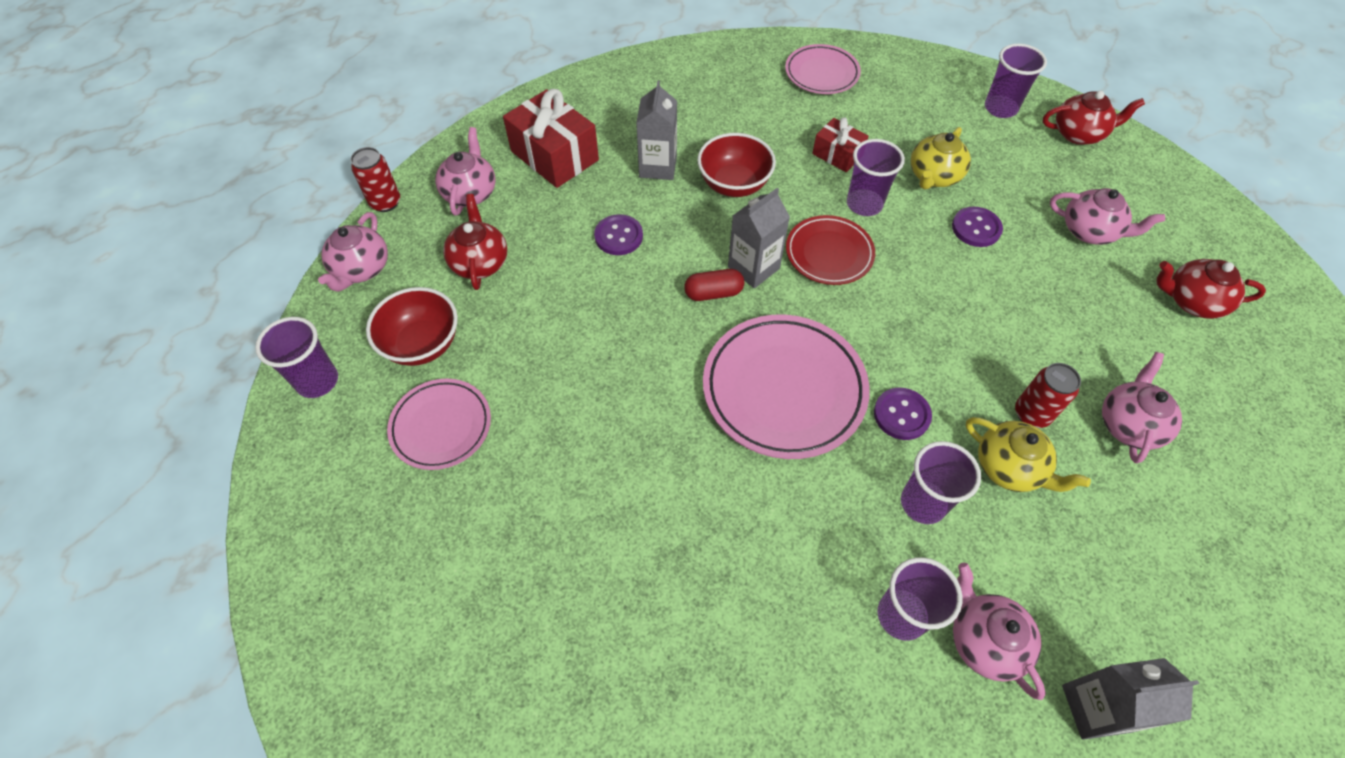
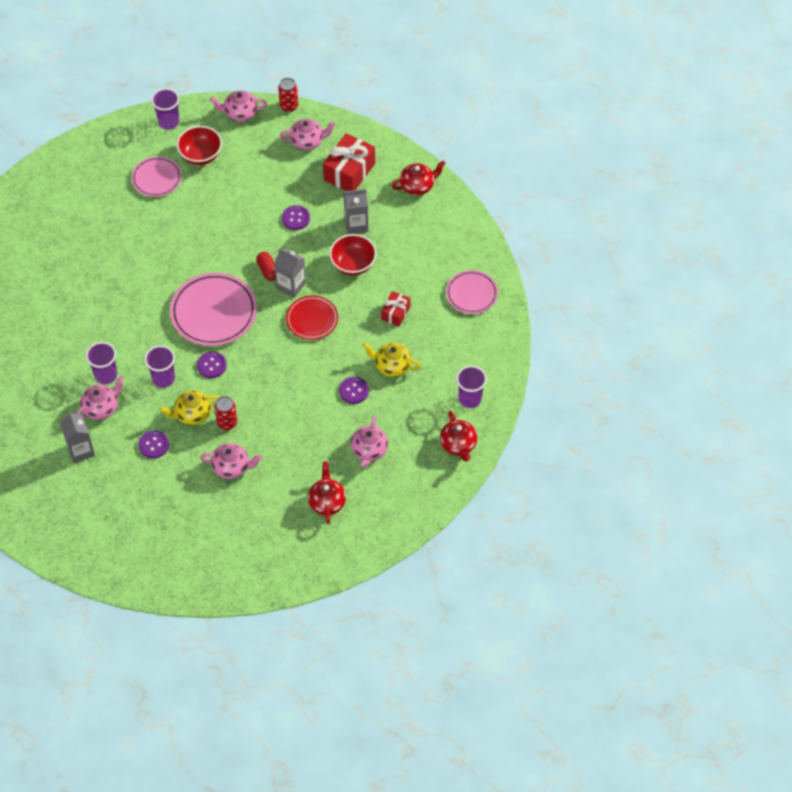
camera: 75 degrees right, 0 degrees up
(480, 262) = (259, 162): red teapot -> red teapot (418, 186)
(864, 204) = (356, 332): purple cup -> none
(1009, 467) = (192, 414): yellow teapot -> yellow teapot turned 45 degrees clockwise
(1080, 551) = (153, 445): none -> purple button

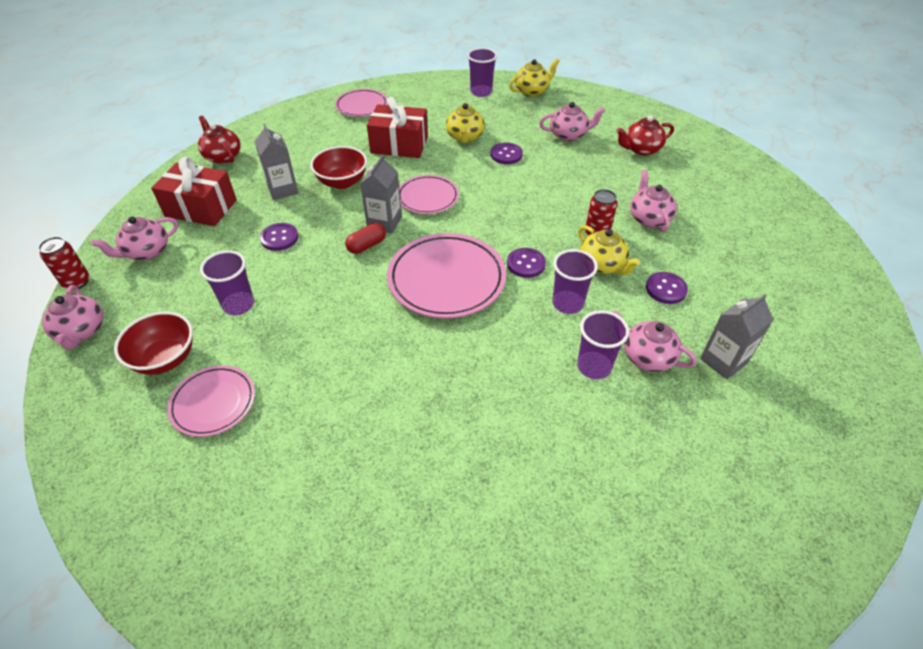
camera: 105 degrees left, 10 degrees down
(168, 122) = (87, 419): purple cup -> purple cup (238, 305)
(308, 141) = (146, 252): pink teapot -> pink teapot turned 105 degrees counterclockwise
(312, 319) = (428, 197): red plate -> pink plate
(395, 313) = (399, 145): red gift -> red gift, size x1.77
(458, 445) = (532, 91): red teapot -> yellow teapot

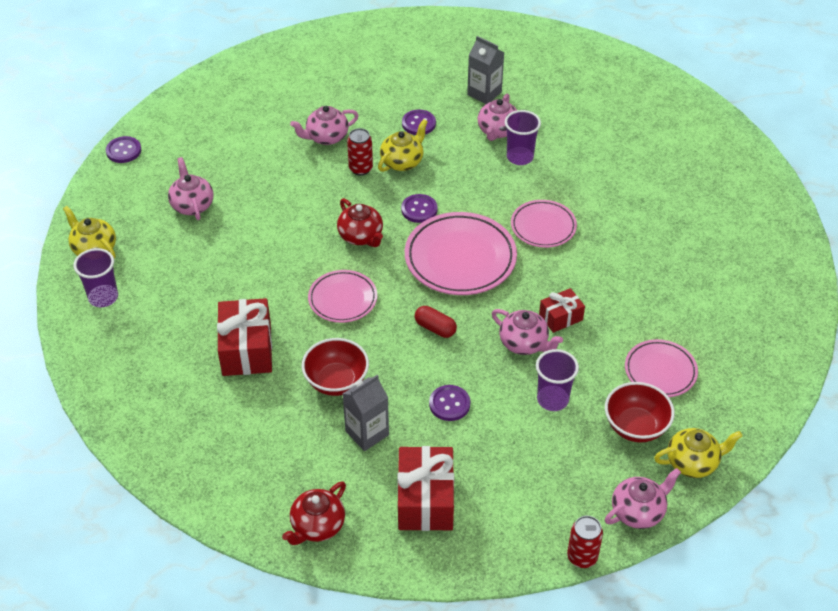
camera: 105 degrees left, 0 degrees up
(146, 252) = (514, 516): pink teapot -> pink teapot (524, 343)
(332, 338) = (561, 317): none -> red gift
(362, 106) = (161, 414): pink plate -> pink plate (543, 227)
(384, 222) = (395, 324): grey carton -> none
(465, 137) = (216, 292): yellow teapot -> yellow teapot (693, 462)
(506, 155) = (244, 250): purple button -> purple button (123, 151)
(567, 303) = (459, 178): purple cup -> none
(641, 149) = (209, 148): red teapot -> red teapot (361, 236)

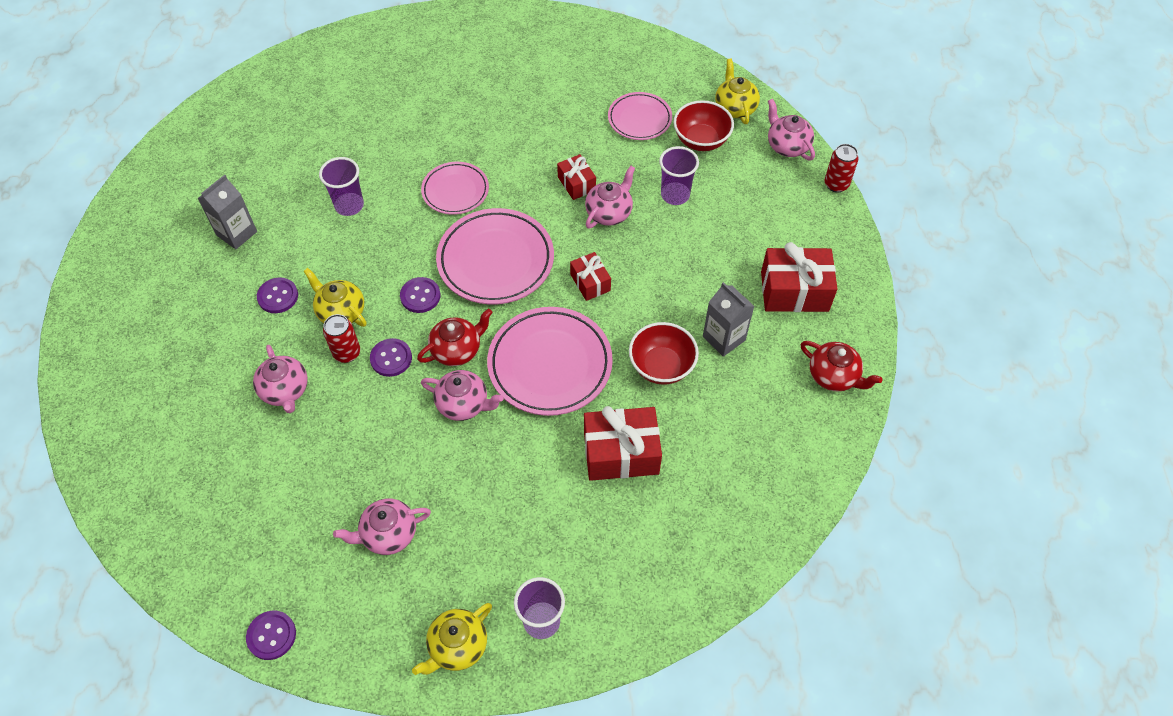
camera: 90 degrees left, 10 degrees up
(342, 299) = (550, 364): pink plate -> pink plate, size x1.66
(435, 328) = (590, 282): red capsule -> red gift
(449, 404) = (684, 272): purple button -> purple button (391, 358)
(497, 131) = (303, 223): pink teapot -> pink teapot (463, 404)

